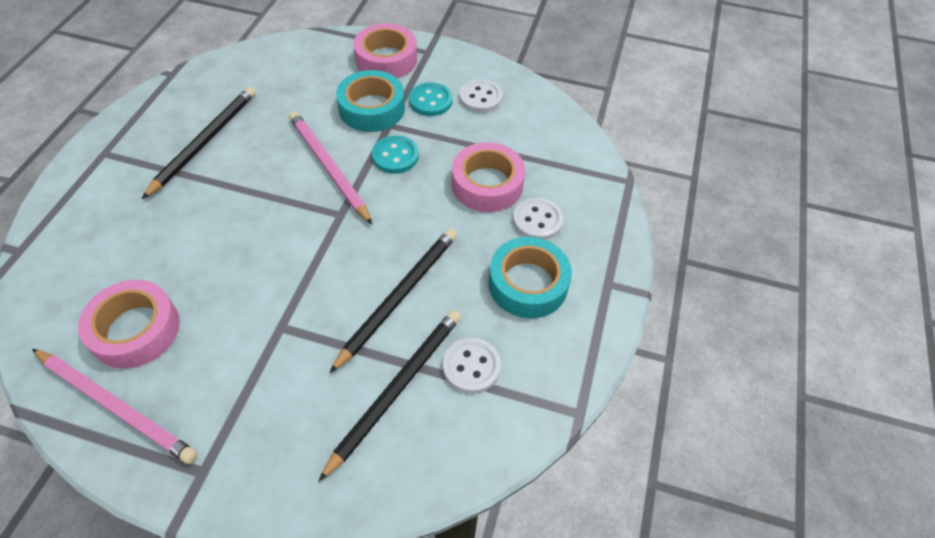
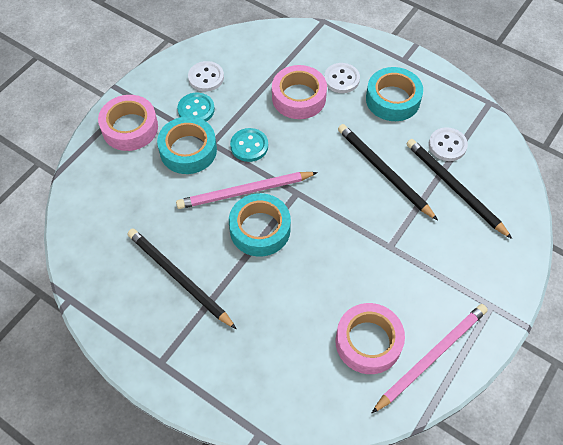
camera: 70 degrees left, 5 degrees up
(280, 192) = (260, 229): none -> turquoise tape

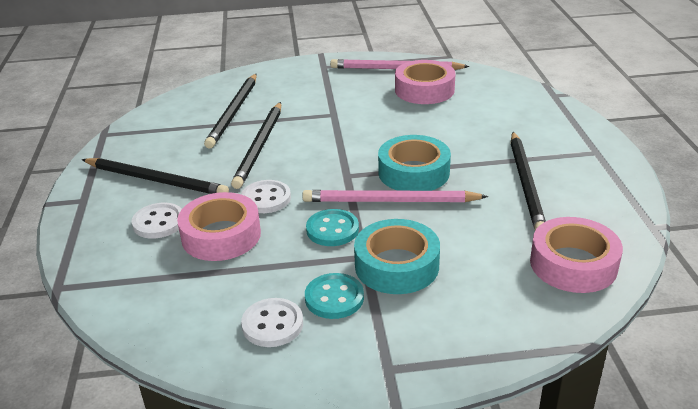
camera: 130 degrees left, 25 degrees down
(130, 128) = (434, 333): pink tape -> pink tape (573, 264)
(244, 192) = (390, 201): pink pencil -> pink pencil turned 150 degrees clockwise
(392, 99) = (156, 180): turquoise tape -> black pencil
(447, 145) = (187, 132): white button -> white button (266, 198)

